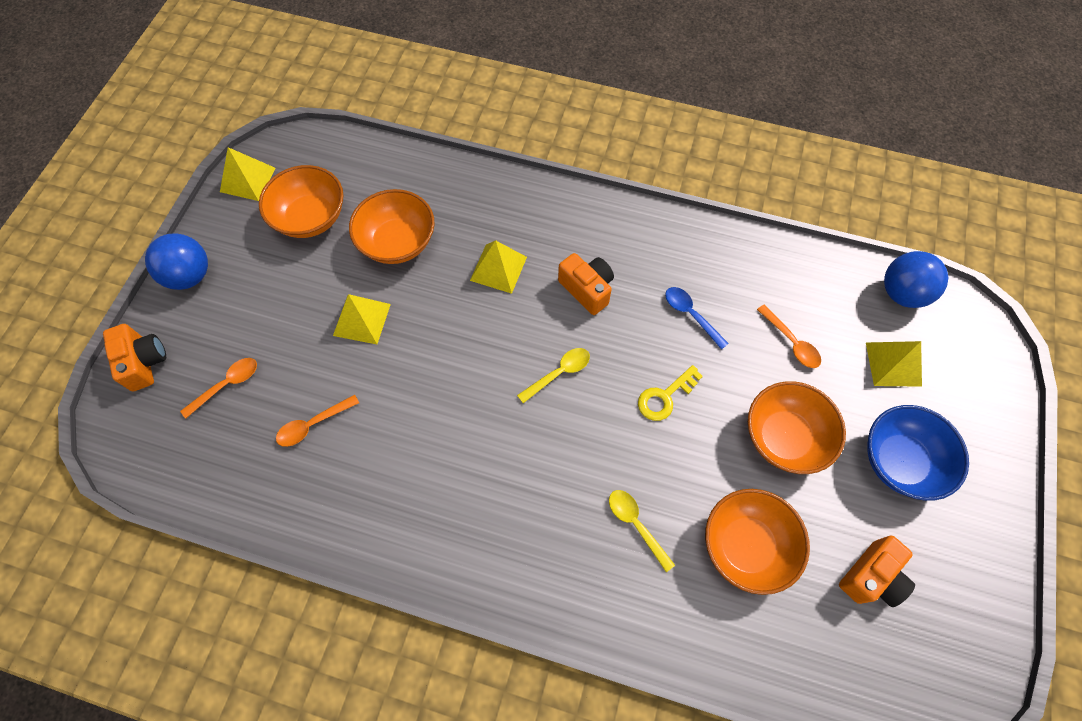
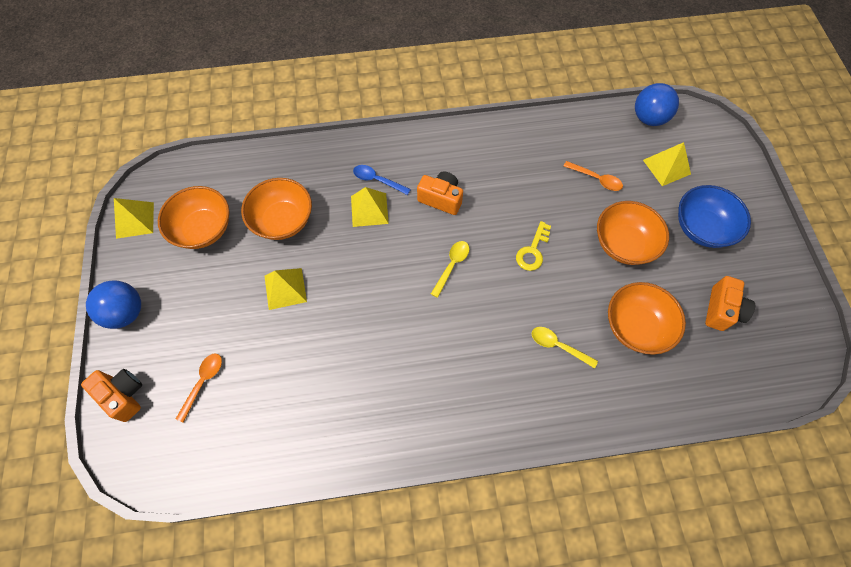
camera: 25 degrees left, 0 degrees up
(313, 424) = (288, 381): orange spoon -> none
(691, 315) = (521, 188): blue spoon -> blue spoon (377, 180)

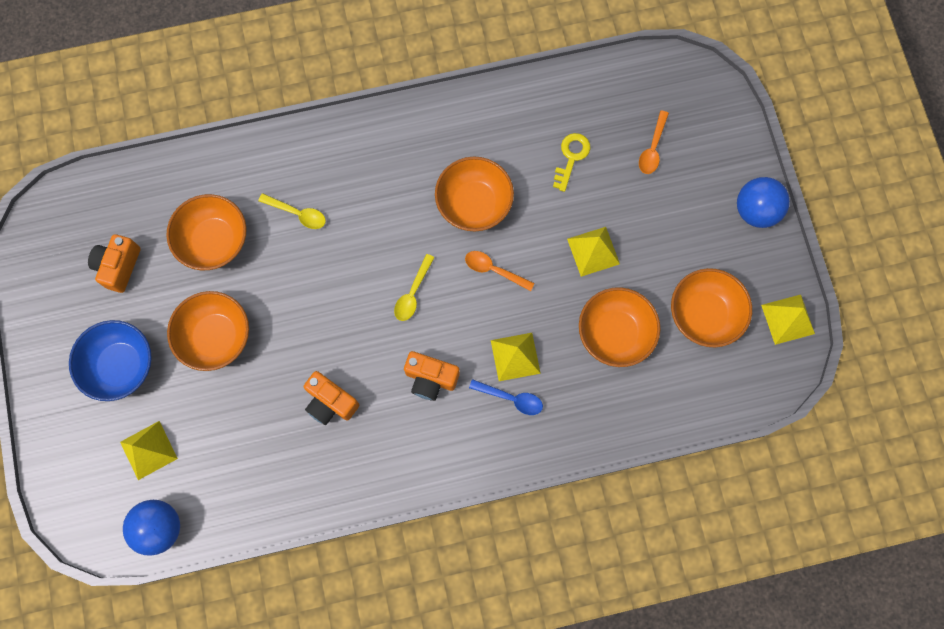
camera: 175 degrees right, 10 degrees up
(123, 395) = (726, 130): orange camera -> orange camera (330, 402)
(388, 341) = (474, 203): none -> orange bowl
(533, 251) = (321, 319): yellow key -> yellow key (571, 157)
(596, 179) = (239, 424): orange spoon -> orange spoon (494, 270)

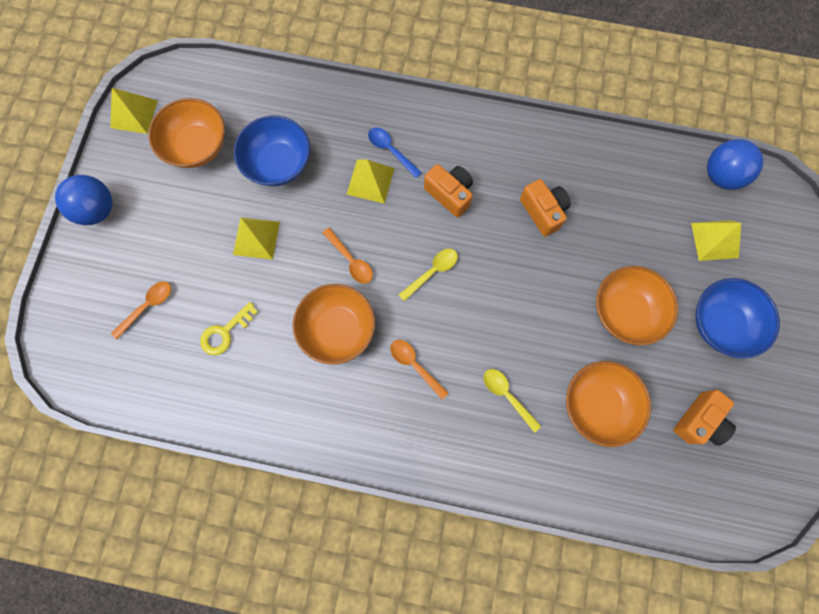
camera: 155 degrees left, 0 degrees up
(390, 203) = (415, 365): none -> orange spoon
(615, 333) = (278, 163): orange bowl -> blue bowl

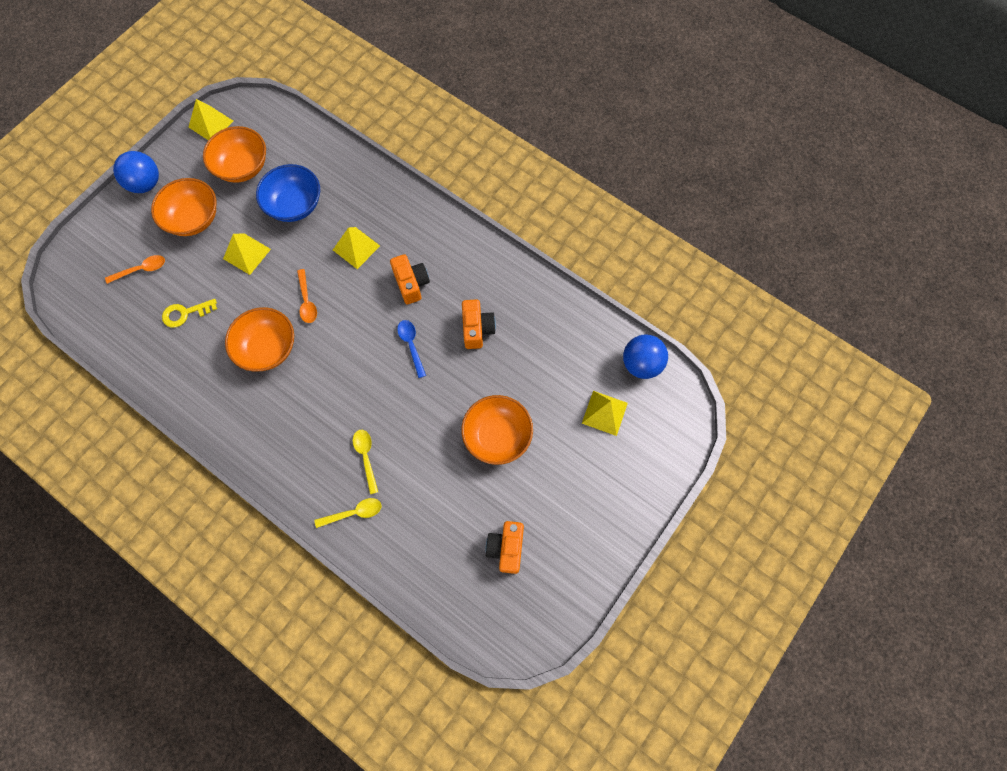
camera: 25 degrees right, 5 degrees down
(391, 151) = (385, 231): blue spoon -> blue spoon (411, 345)
(415, 365) = (309, 402): orange spoon -> none
(432, 272) = (363, 337): yellow spoon -> yellow spoon (353, 513)
(598, 405) = (432, 497): orange bowl -> orange bowl (194, 219)
(699, 421) = (506, 548): orange camera -> orange camera turned 120 degrees clockwise
(721, 324) = (570, 481): blue bowl -> none

